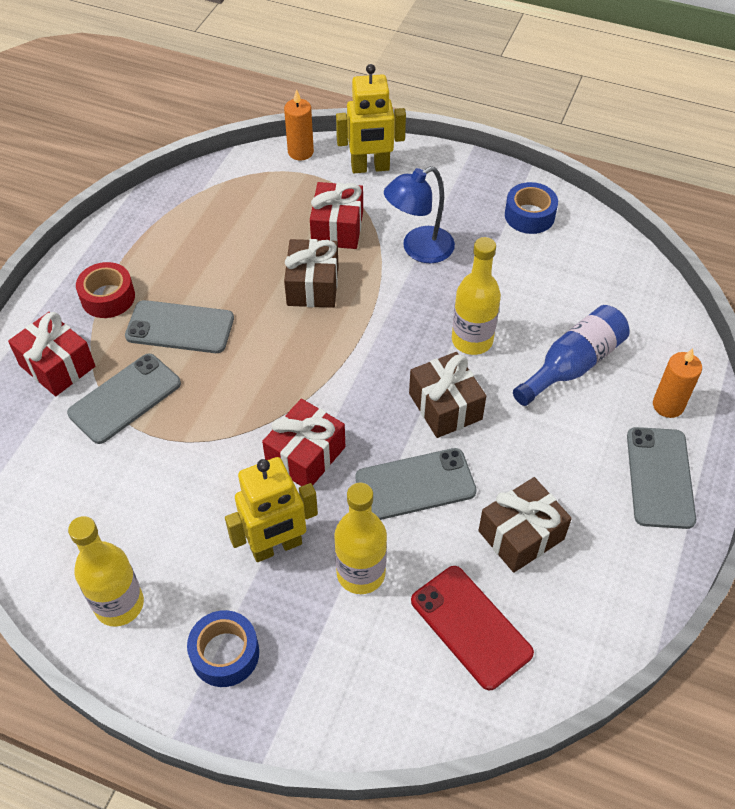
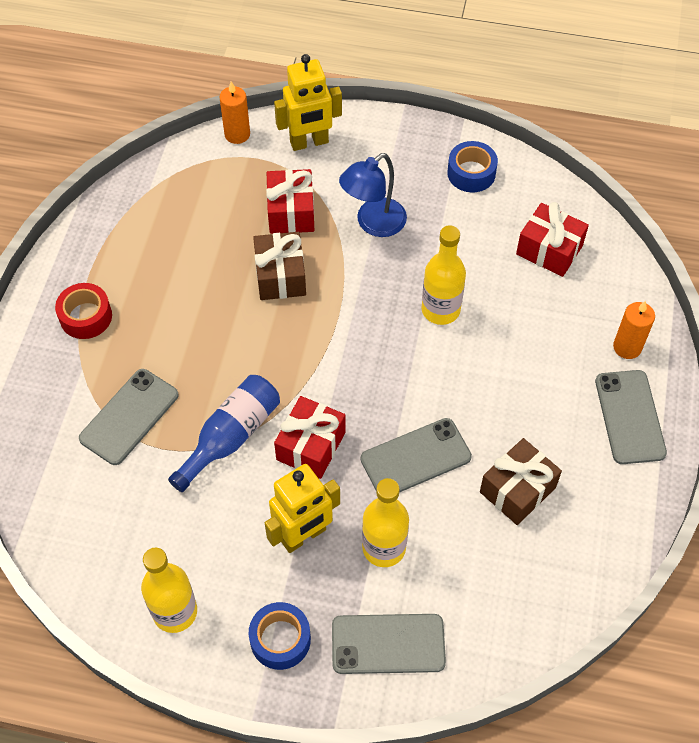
camera: 10 degrees left, 5 degrees up
(57, 366) = (55, 394): red gift -> red gift (549, 250)
(180, 327) = (163, 337): grey phone -> grey phone (388, 644)
(445, 406) = (428, 379): brown gift -> none
(470, 627) = (488, 579): red phone -> none
(572, 365) = (536, 321): blue bottle -> blue bottle (230, 437)

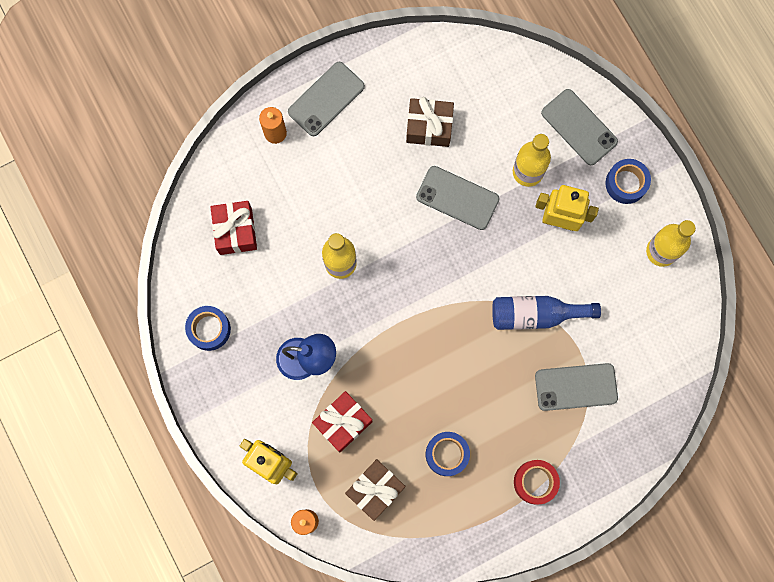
camera: 130 degrees left, 20 degrees up
(183, 268) = (447, 454): none -> blue tape
(280, 276) = (399, 385): brown gift -> brown gift (375, 490)
(311, 446) = (501, 263): red gift -> none

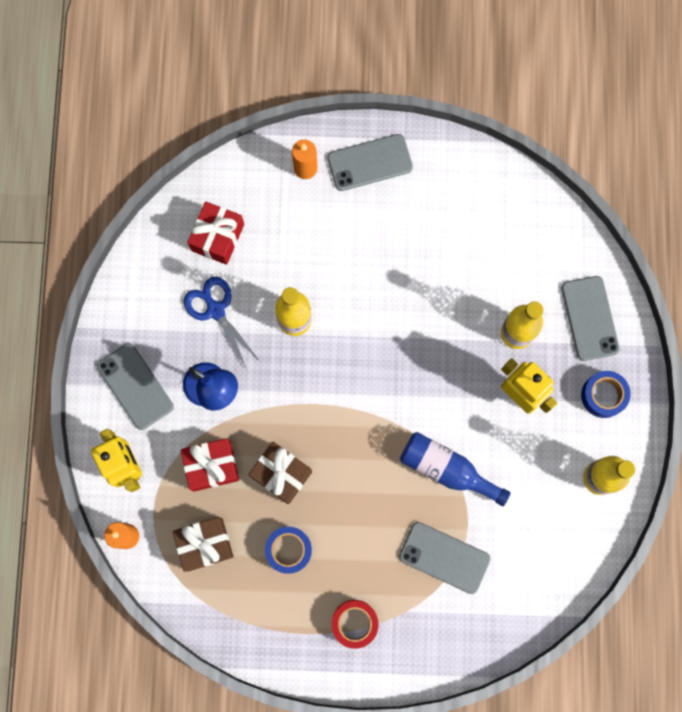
camera: 30 degrees right, 0 degrees up
(209, 329) = (142, 313): blue tape -> none
(270, 292) = (216, 310): none -> blue scissors
(429, 127) = (449, 240): brown gift -> brown gift (281, 474)
(457, 198) = (437, 320): grey phone -> grey phone (135, 386)

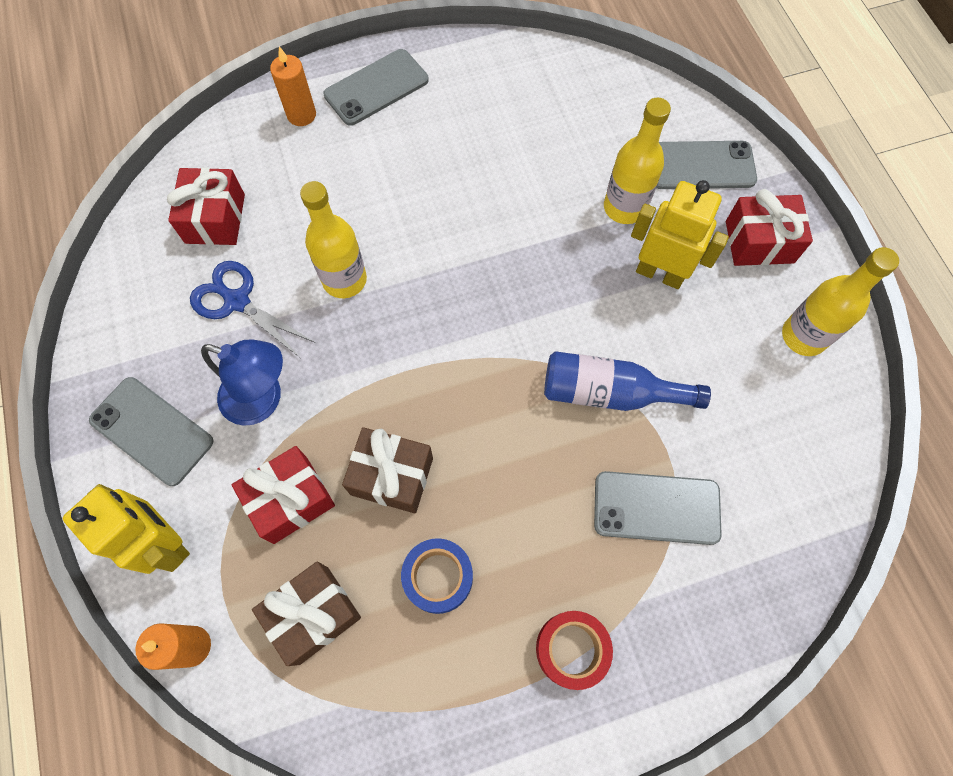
camera: 20 degrees left, 10 degrees down
(590, 318) = (701, 165): grey phone -> grey phone turned 60 degrees counterclockwise
(603, 395) = (759, 242): blue tape -> red gift

